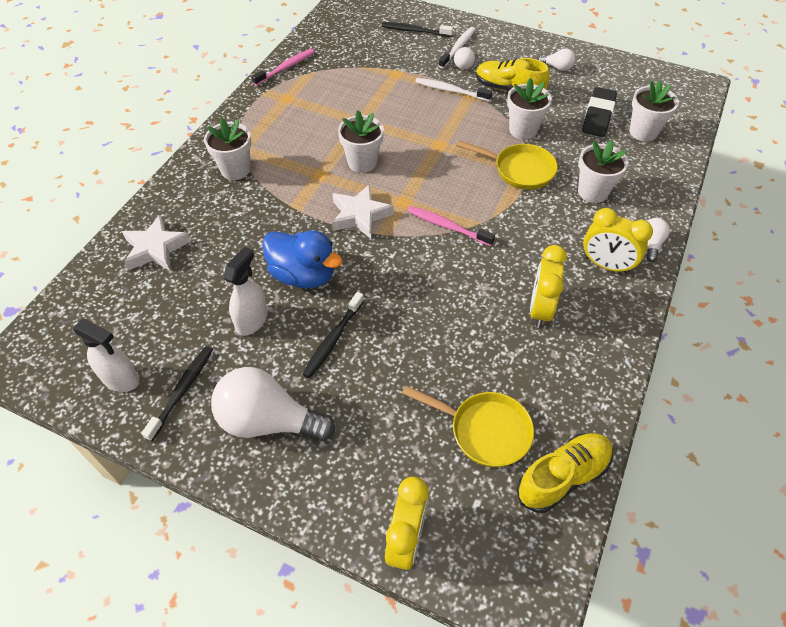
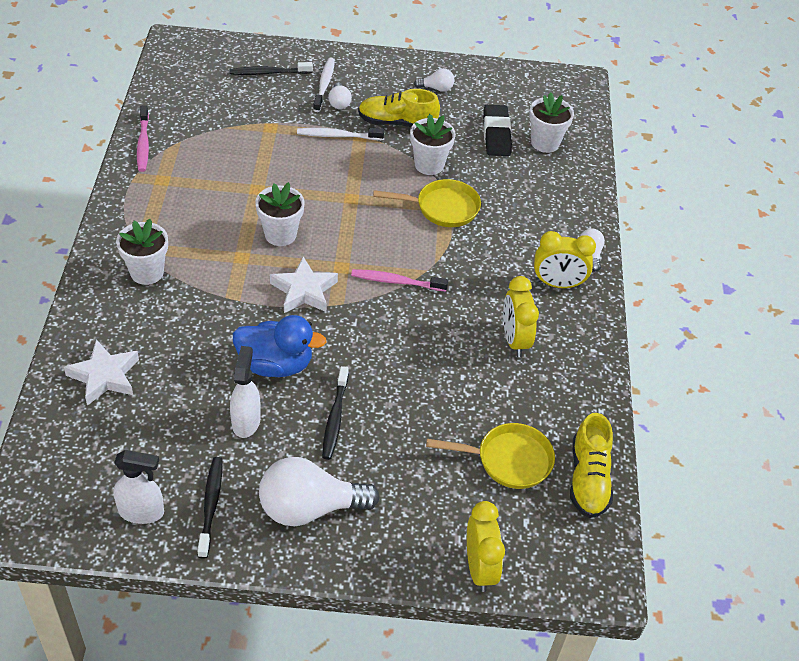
camera: 25 degrees left, 5 degrees down
(286, 68) = (143, 144): pink toothbrush -> pink toothbrush turned 150 degrees clockwise
(562, 477) = (588, 479): yellow shoe -> yellow shoe turned 150 degrees clockwise
(593, 192) = (520, 215): white flower pot -> none

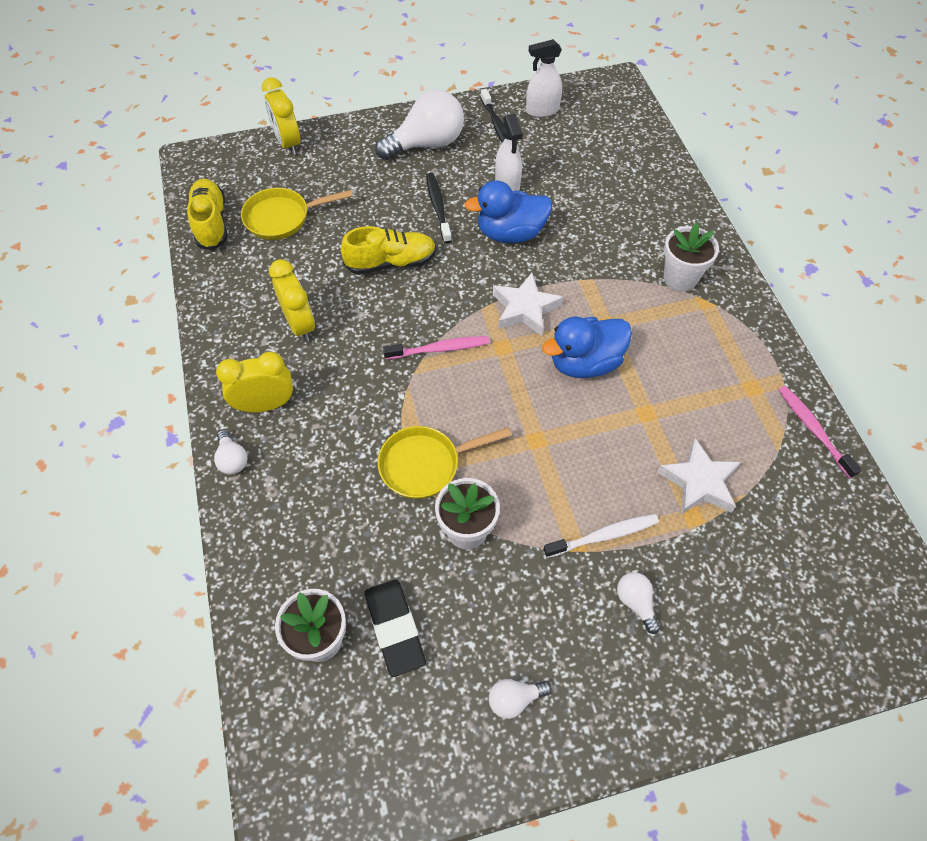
camera: 165 degrees right, 10 degrees up
(104, 376) = (640, 183): white star -> white star (699, 482)
(268, 73) = (765, 625): black toothbrush -> none
(280, 234) = (584, 363): white flower pot -> blue duck
(324, 84) = (676, 634): white toothbrush -> none
(397, 123) = (539, 594): yellow shoe -> yellow shoe (391, 263)

